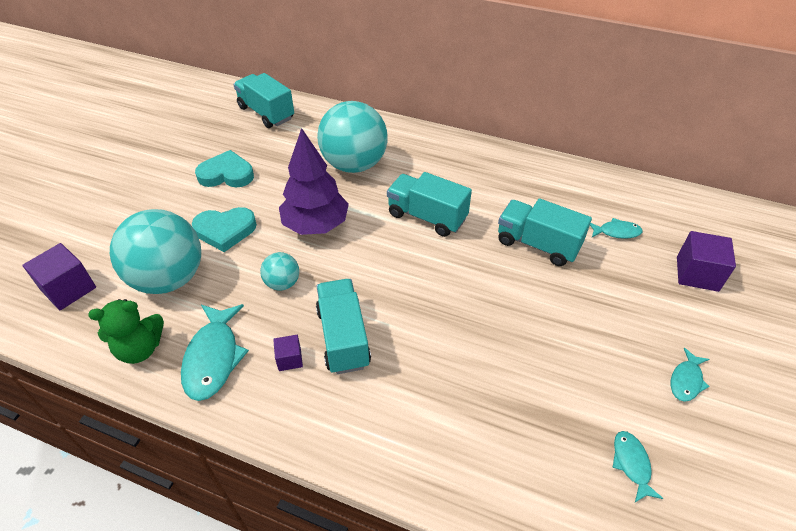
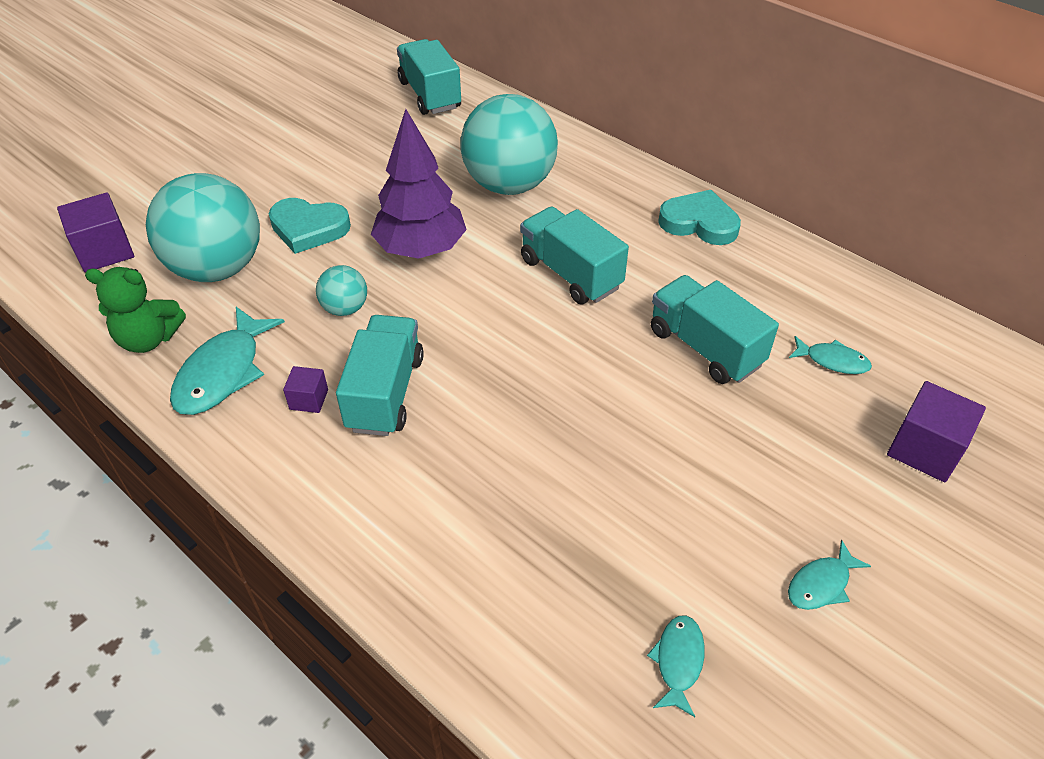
camera: 20 degrees right, 0 degrees up
(226, 174) = (343, 161): turquoise heart -> turquoise heart (699, 223)

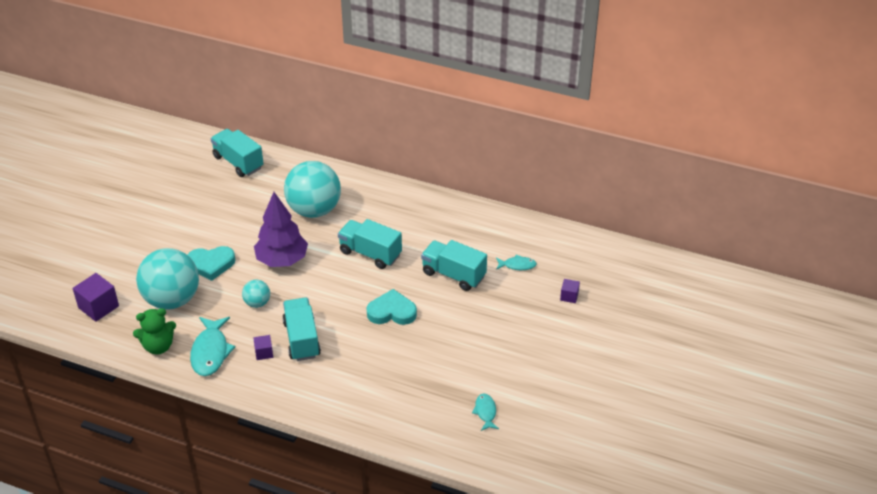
camera: 20 degrees left, 5 degrees down
(699, 223) = (428, 207): turquoise heart -> turquoise heart (392, 312)
(821, 584) = (537, 366): turquoise fish -> none
(925, 449) = (569, 296): purple cube -> purple cube, size x0.55

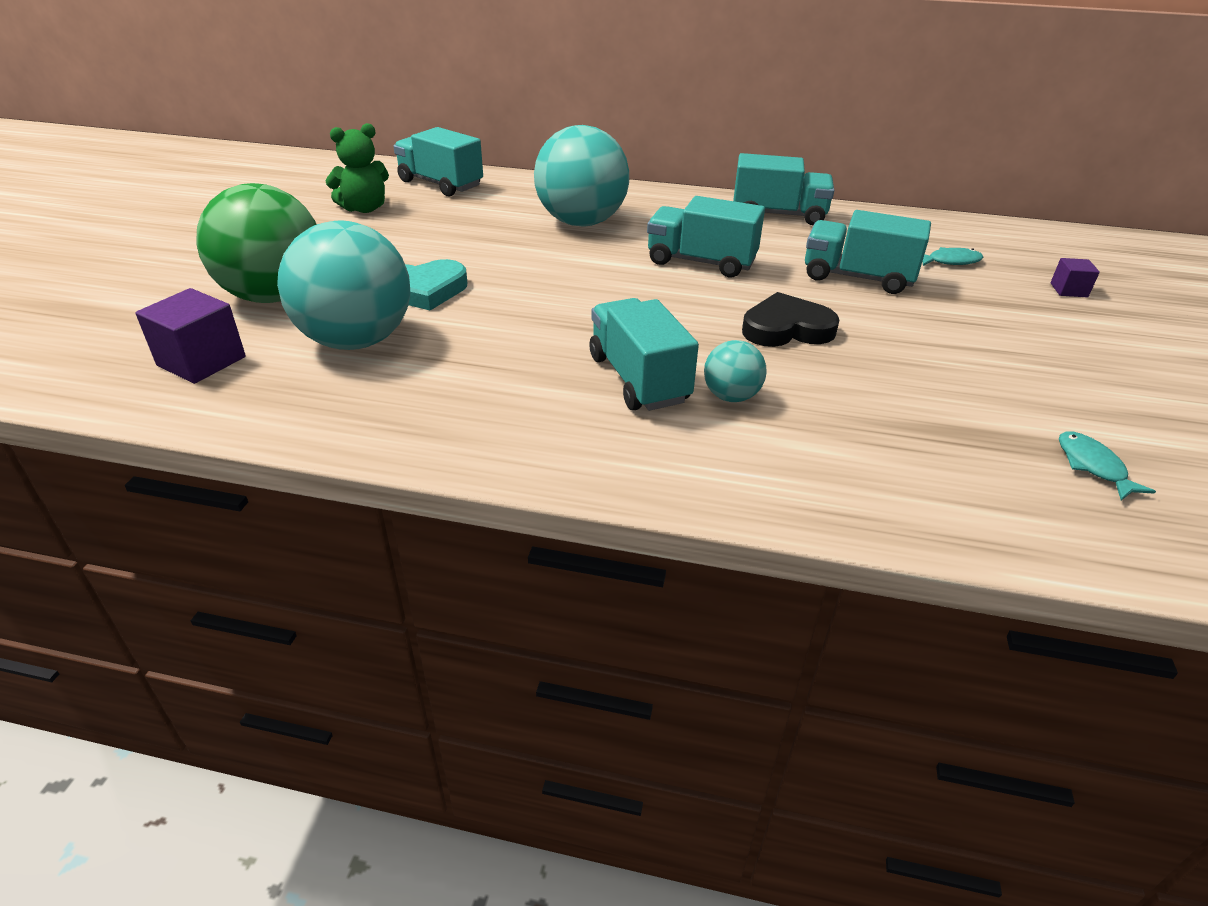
camera: 10 degrees left, 5 degrees down
(134, 262) = (275, 296): none -> green ball
(158, 346) = (337, 413): green teddy bear -> green teddy bear (364, 208)
(210, 352) = (454, 414): turquoise fish -> none
(257, 303) = (528, 334): turquoise ball -> turquoise ball (731, 396)
(264, 353) = (570, 406): purple cube -> none
(282, 260) = (552, 278): purple tree -> none
(392, 312) = (786, 328): turquoise heart -> black heart
(438, 212) = (778, 215): none -> turquoise truck

